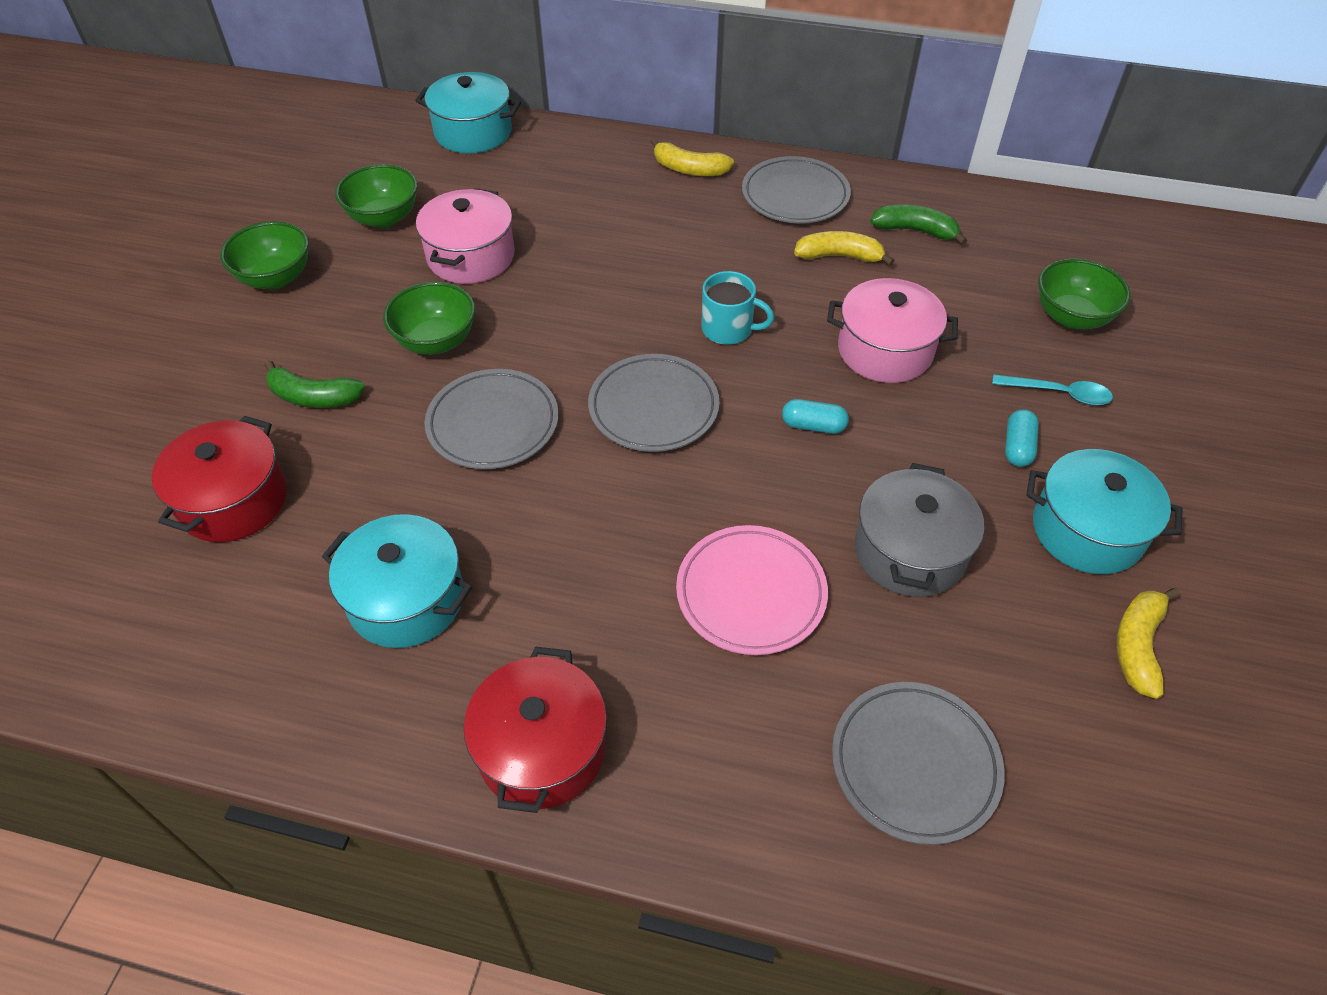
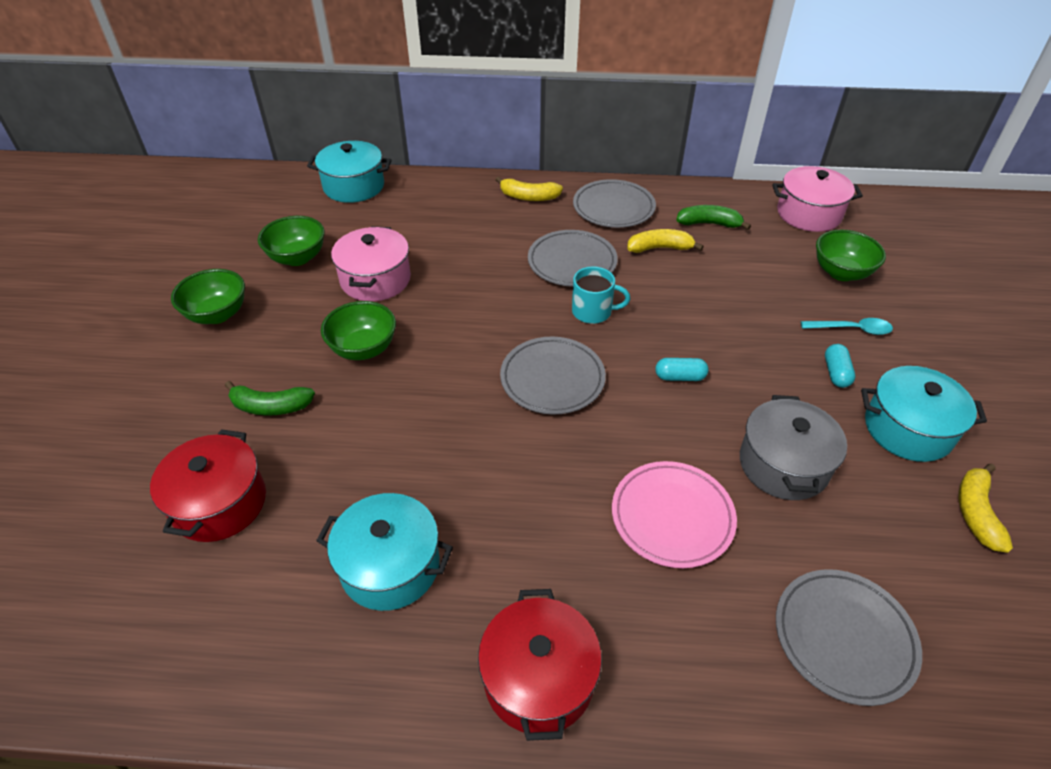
camera: 10 degrees left, 5 degrees down
(493, 424) = (427, 409): grey plate -> grey plate (572, 262)
(885, 350) = (715, 313): pink pot -> pink pot (809, 214)

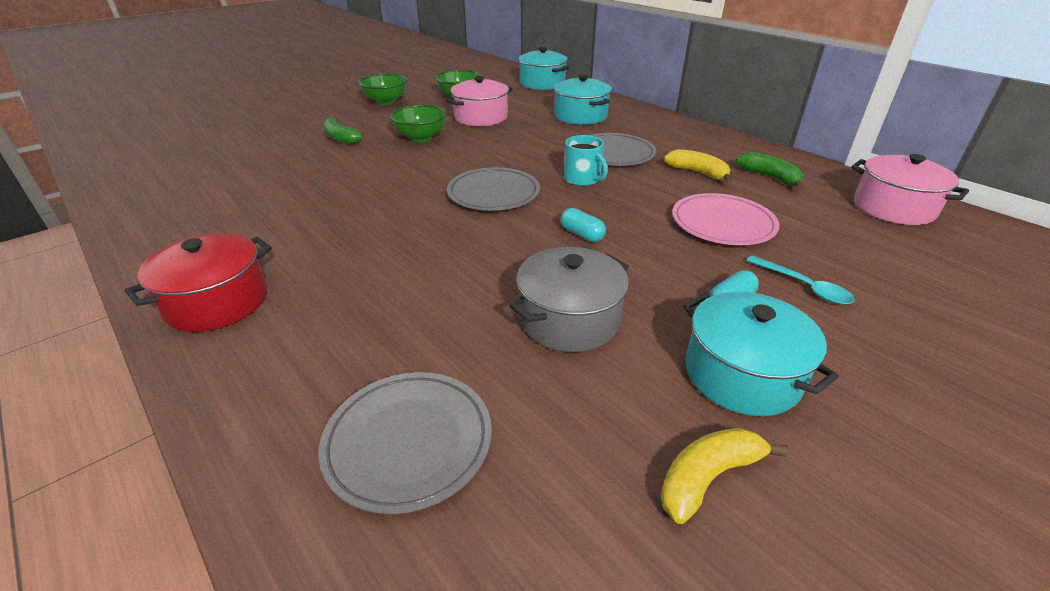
camera: 45 degrees right, 10 degrees down
(219, 503) = (256, 157): red pot -> none
(390, 566) = (262, 215): turquoise pot -> turquoise pot (580, 116)
(529, 197) = (643, 119): yellow banana -> none
(613, 208) = (698, 143): grey plate -> none
(672, 517) = (432, 291): pink plate -> pink plate (722, 224)
(841, 273) = (862, 252): green bowl -> none

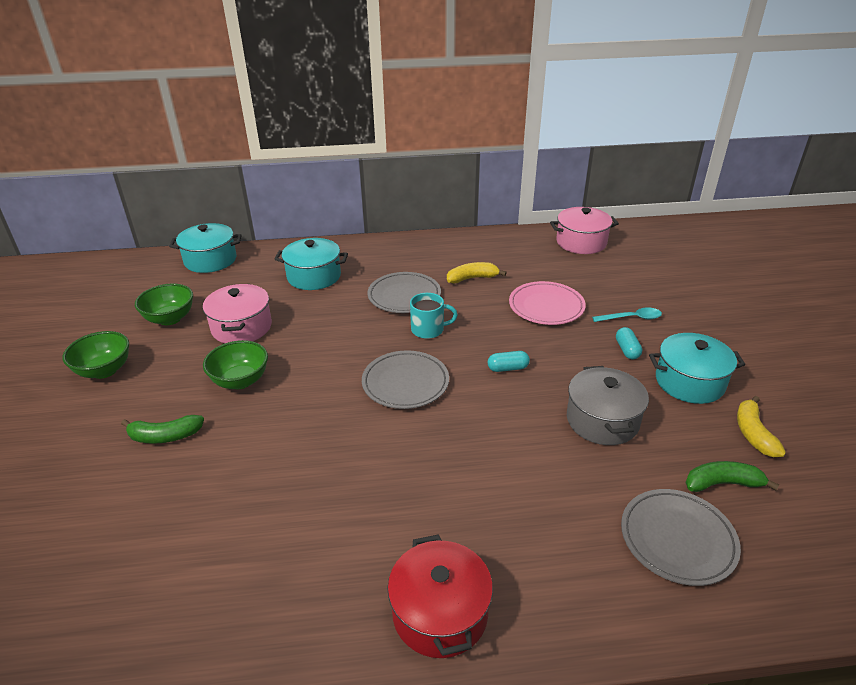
camera: 55 degrees left, 0 degrees up
(769, 177) = (507, 257): green banana -> green banana (722, 483)

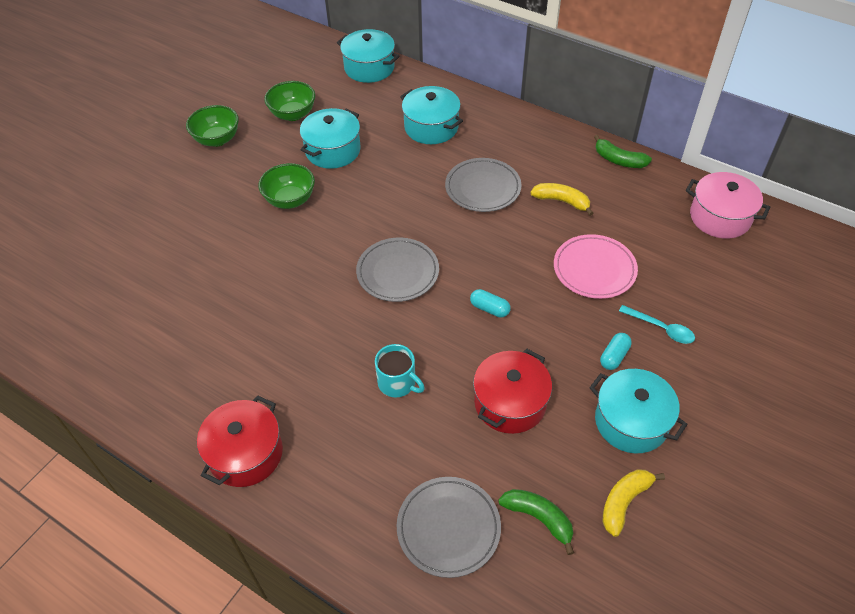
camera: 40 degrees right, 15 degrees up
(165, 436) = (209, 218): green banana -> green banana (618, 160)
(241, 327) = (333, 150): pink pot -> turquoise pot
(428, 330) = (467, 234): turquoise mug -> turquoise mug (397, 383)
(602, 420) = (510, 403): grey pot -> red pot

